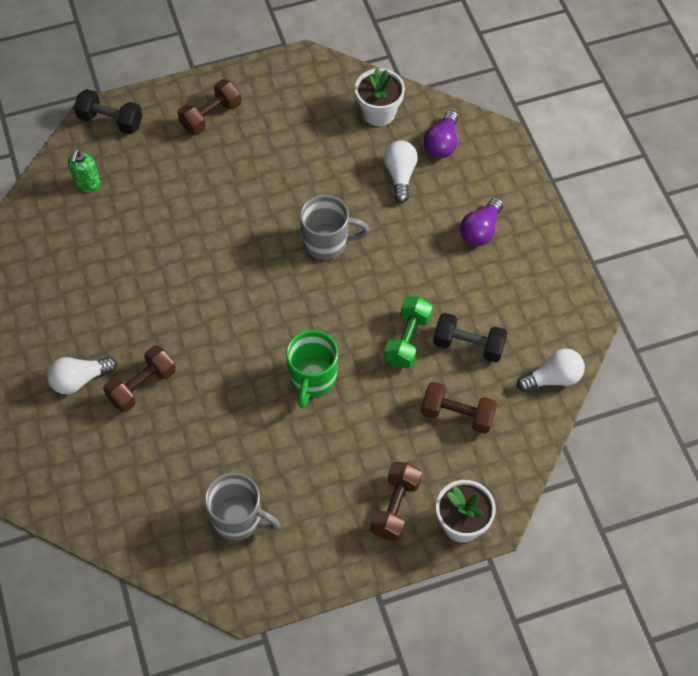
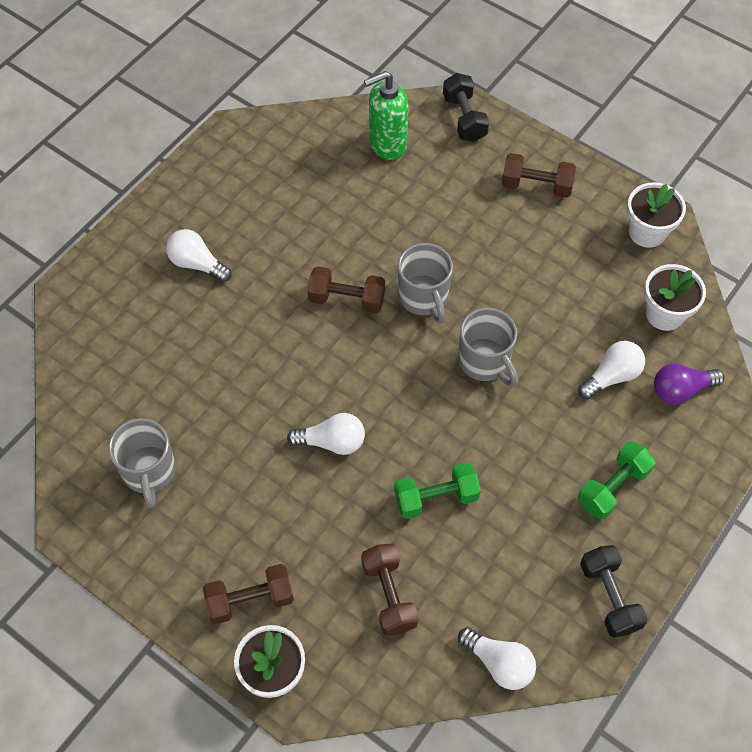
camera: 55 degrees right, 0 degrees up
(87, 184) = (387, 144): green soap dispenser -> green soap dispenser, size x1.62
(142, 386) = (225, 313): brown dumbbell -> brown dumbbell (347, 299)
(243, 246) = (424, 298): none -> grey mug
(307, 78) = (647, 232): none -> white flower pot
(312, 379) = (332, 442): green mug -> white light bulb
(468, 345) = (473, 557): black dumbbell -> black dumbbell (609, 597)
(480, 230) = (612, 487): purple light bulb -> green dumbbell

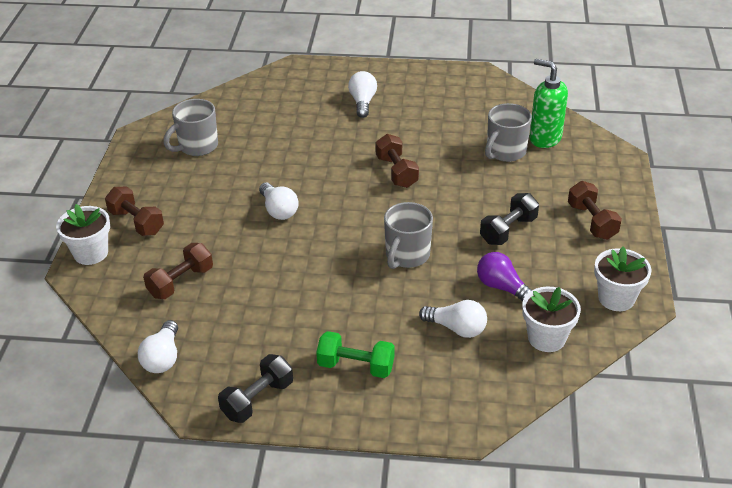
camera: 60 degrees right, 20 degrees down
(424, 298) = (432, 205): grey mug -> grey mug (505, 152)
(436, 498) = (273, 275): green dumbbell -> none
(464, 118) = (611, 163): black dumbbell -> black dumbbell (508, 230)
(681, 390) = (481, 375): purple light bulb -> purple light bulb (502, 287)

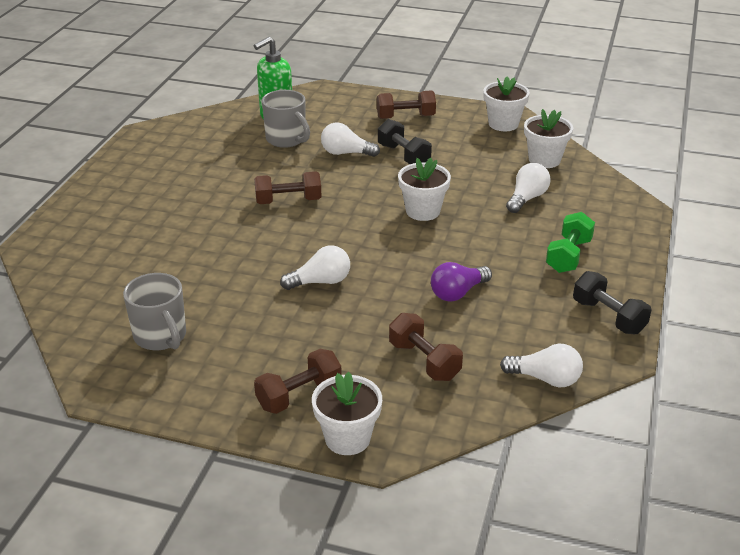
camera: 80 degrees left, 5 degrees down
(362, 102) = (147, 207): white light bulb -> white light bulb (346, 153)
(407, 256) = (423, 211): grey mug -> white flower pot
(502, 287) = (479, 170): purple light bulb -> purple light bulb (458, 293)

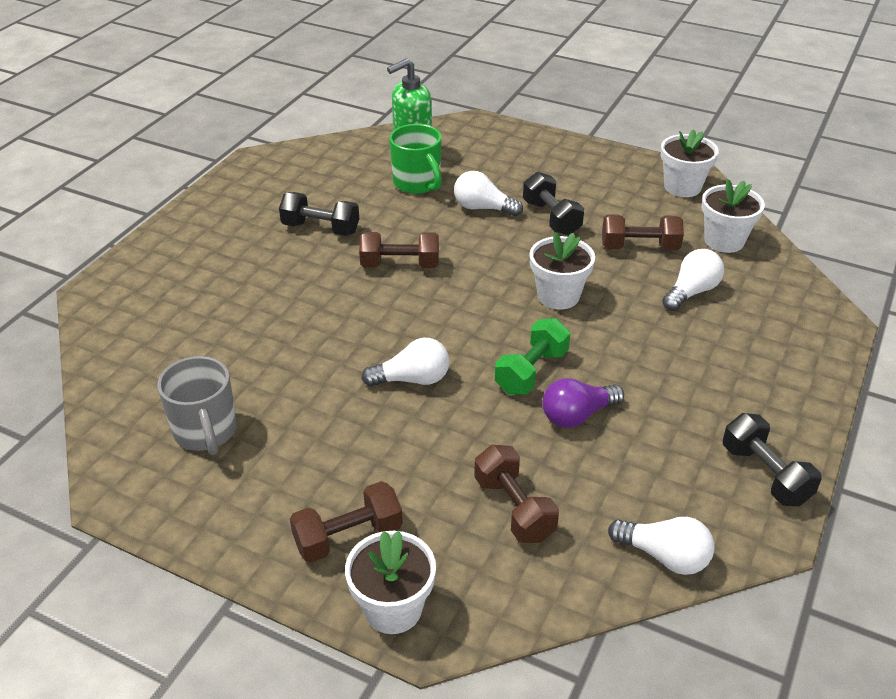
camera: 10 degrees right, 5 degrees up
(214, 180) = (321, 228): none -> black dumbbell
(287, 139) = (417, 183): grey mug -> green mug
(405, 117) = (565, 167): brown dumbbell -> brown dumbbell (639, 247)
(568, 256) = (729, 379): green dumbbell -> green dumbbell (531, 371)

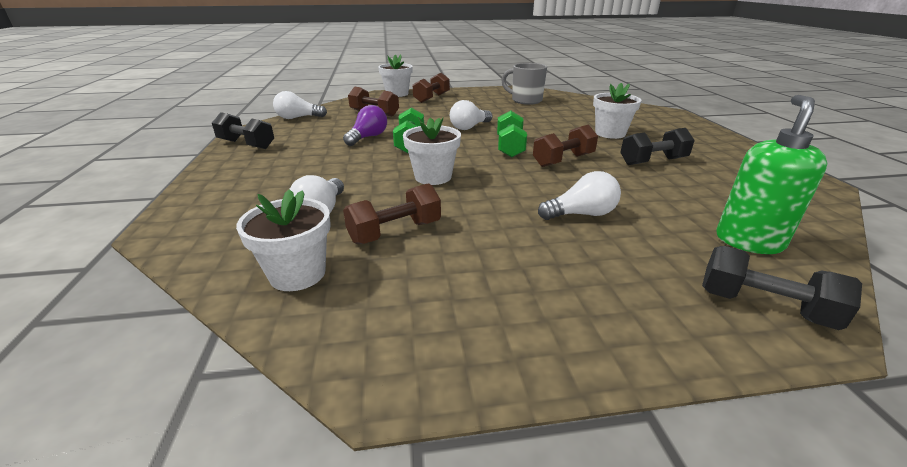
camera: 145 degrees right, 10 degrees down
(417, 183) = (673, 214): green mug -> none
(421, 310) = (510, 147): none -> green dumbbell
(551, 218) = (510, 228): black dumbbell -> black dumbbell (763, 306)
(682, 187) = (391, 342): white flower pot -> white flower pot (610, 133)

